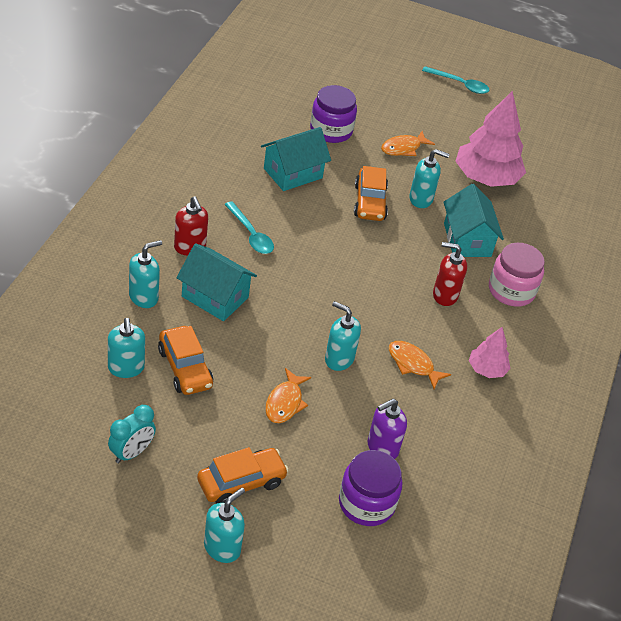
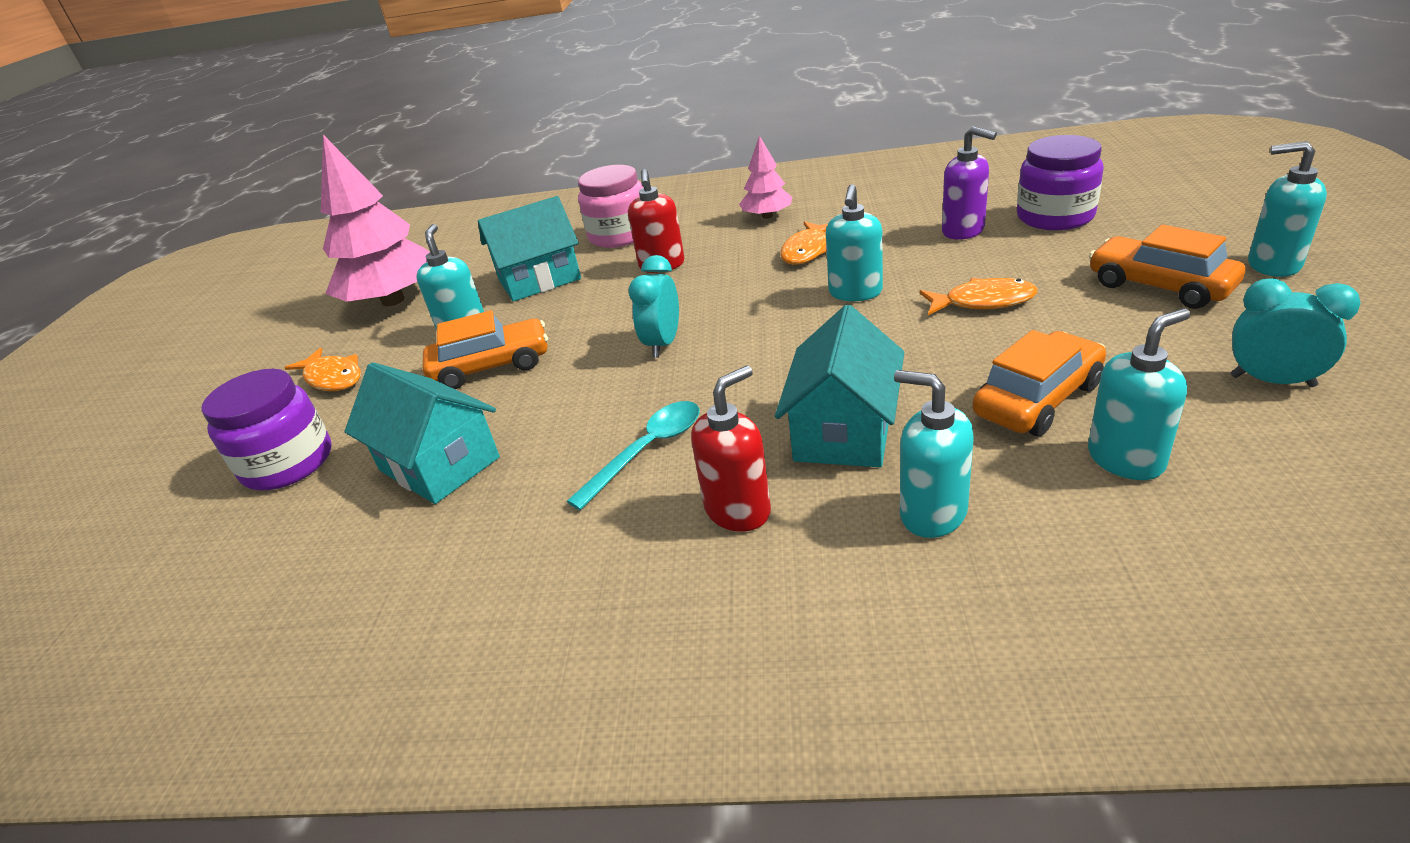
camera: 95 degrees left, 10 degrees down
(342, 266) = (663, 344): none -> turquoise clock
(459, 84) = (139, 378): turquoise spoon -> none

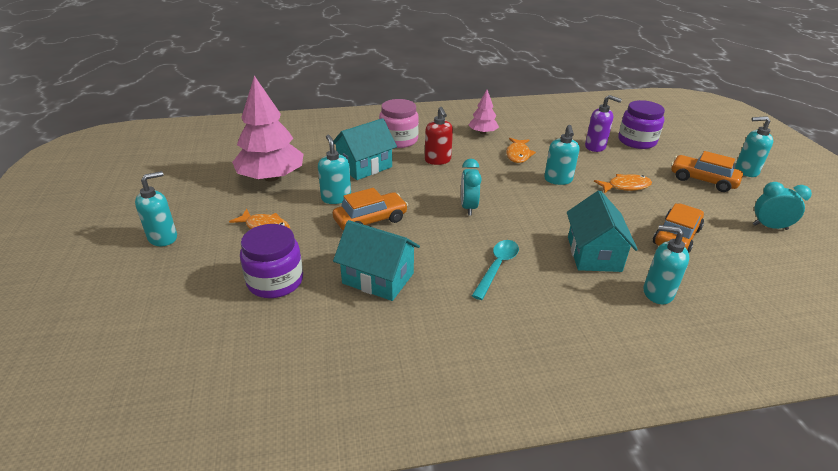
camera: 20 degrees left, 0 degrees up
(738, 510) = (564, 296): red soap dispenser -> none
(1126, 459) = (727, 264): turquoise soap dispenser -> turquoise soap dispenser (163, 238)

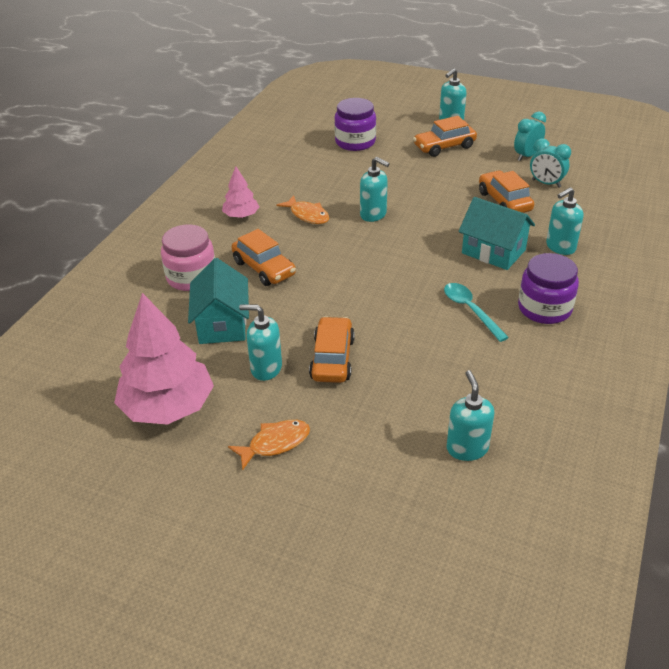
camera: 55 degrees left, 5 degrees up
(163, 238) = (216, 542): turquoise soap dispenser -> turquoise soap dispenser (467, 448)
(275, 281) = (381, 464): purple jar -> purple jar (544, 308)
(378, 278) = (431, 389): turquoise house -> none
(438, 160) = (264, 268): red soap dispenser -> orange car
(468, 207) = (368, 286): turquoise clock -> turquoise clock (546, 183)
(595, 147) = (341, 167): purple soap dispenser -> none
(625, 186) = (418, 186): orange fish -> none

